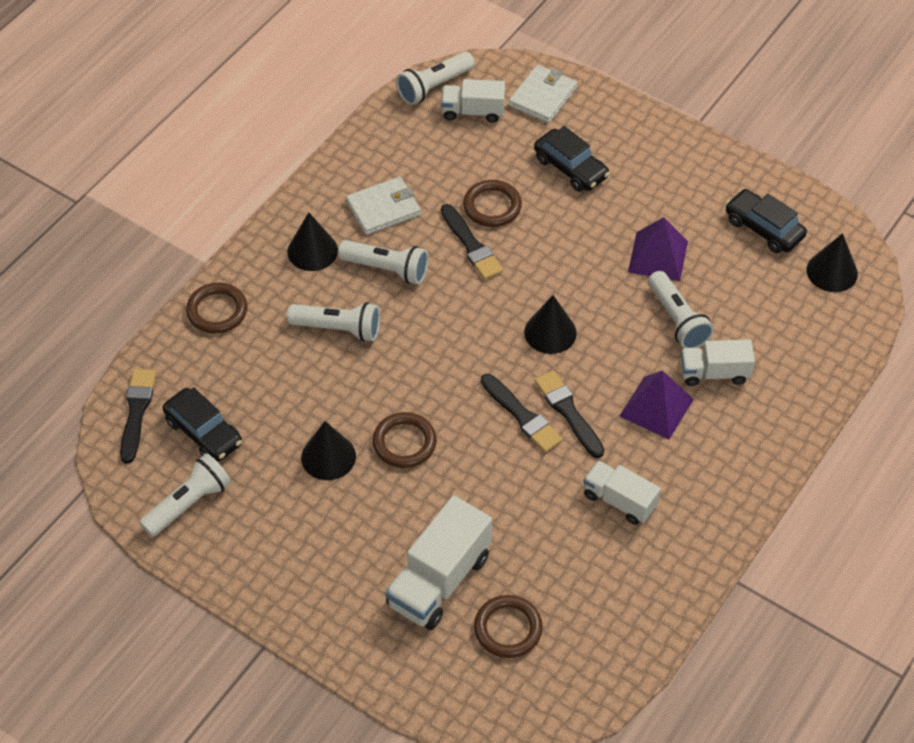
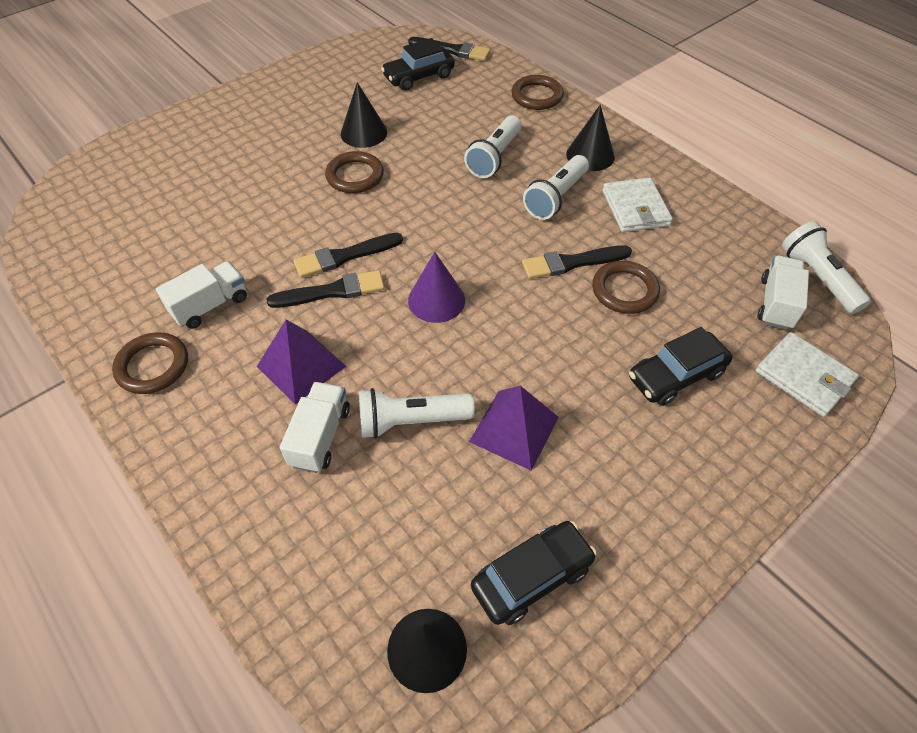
camera: 105 degrees right, 0 degrees up
(189, 503) = (359, 64): white flashlight -> none
(439, 581) = (211, 172): white truck -> none
(508, 629) = (140, 202): brown ring -> brown ring (153, 366)
(550, 332) = (436, 300): black cone -> purple cone

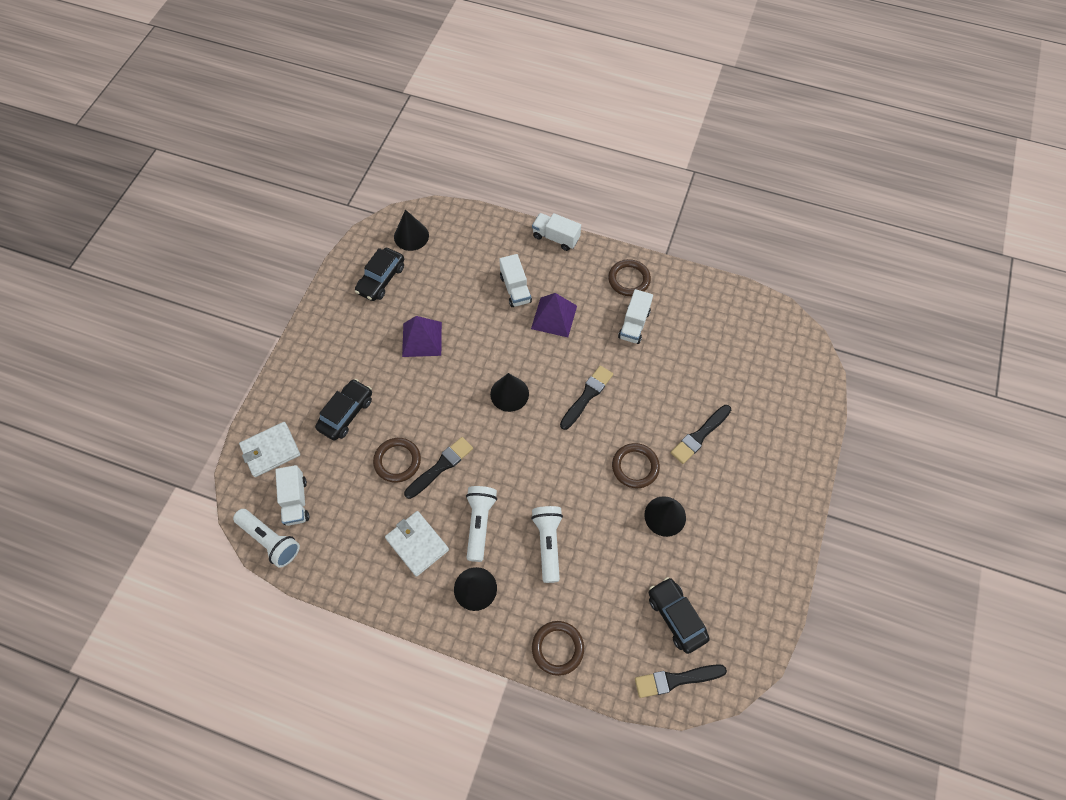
camera: 150 degrees right, 10 degrees up
(184, 493) = (556, 237): none -> white truck
(332, 291) = (574, 368): black brush -> black brush (699, 435)
(410, 421) = (476, 317): white flashlight -> none
(419, 77) = (676, 617): black car -> black car turned 60 degrees counterclockwise
(436, 300) = (509, 394): purple cone -> black cone
(804, 376) = (270, 450): white wallet -> white wallet turned 45 degrees counterclockwise

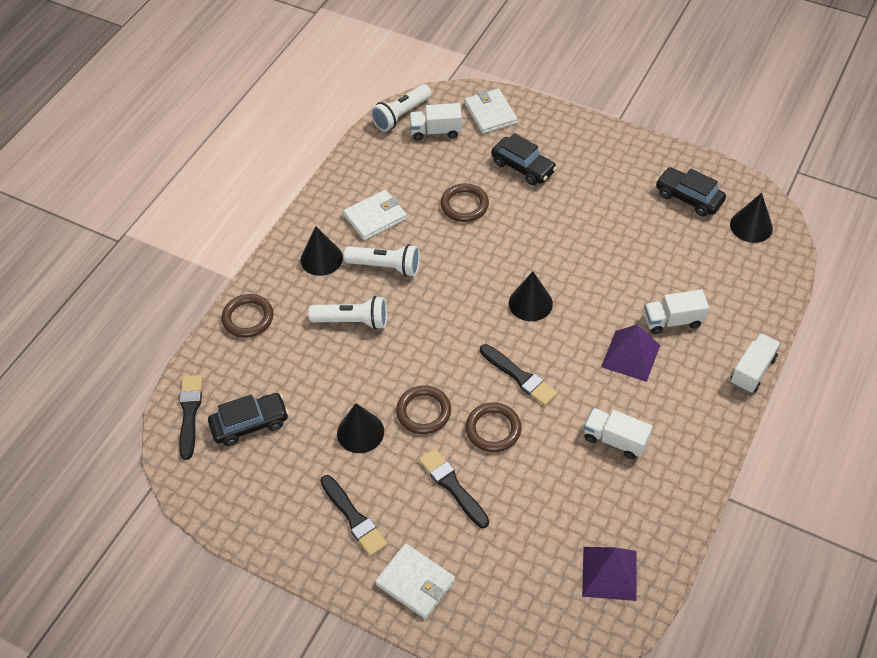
camera: 100 degrees right, 10 degrees down
(422, 339) = (607, 230): purple pyramid -> purple pyramid (609, 573)
(440, 467) = (452, 239): black brush -> black brush (354, 518)
(629, 279) = (685, 444): brown ring -> brown ring (493, 429)
(787, 452) = (415, 582): none -> white wallet

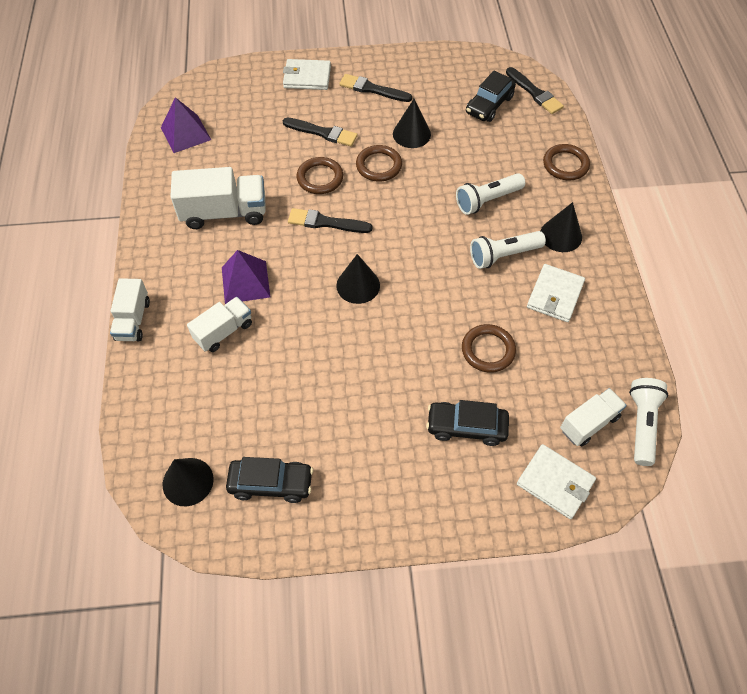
camera: 145 degrees right, 5 degrees up
(615, 440) = (224, 213): white truck -> white truck, size x1.61

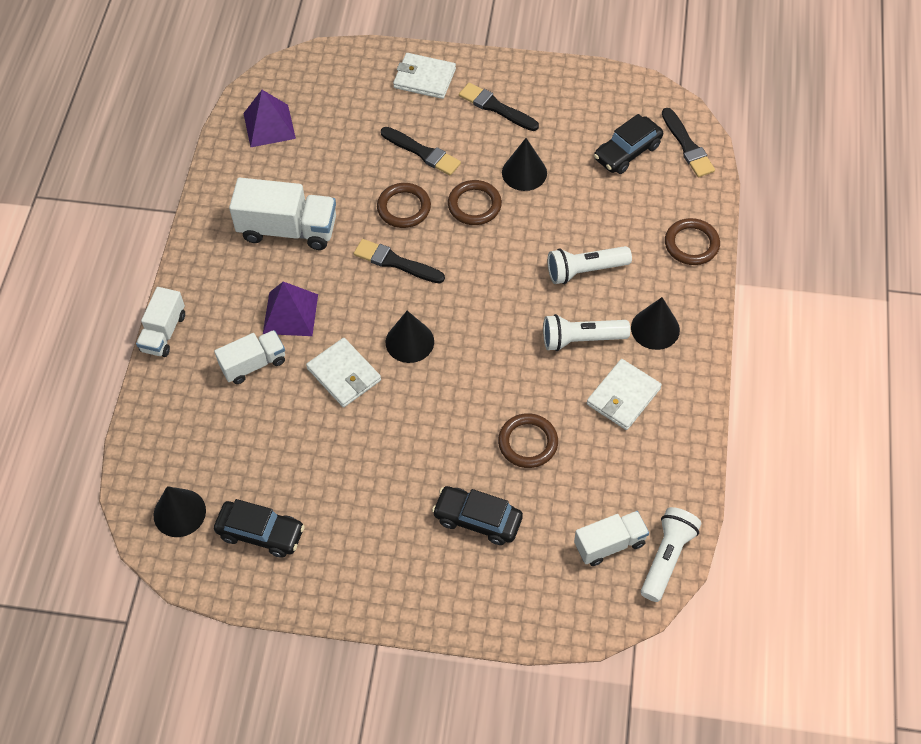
camera: 15 degrees right, 0 degrees up
(555, 482) = (551, 597): white wallet -> white wallet (344, 374)

